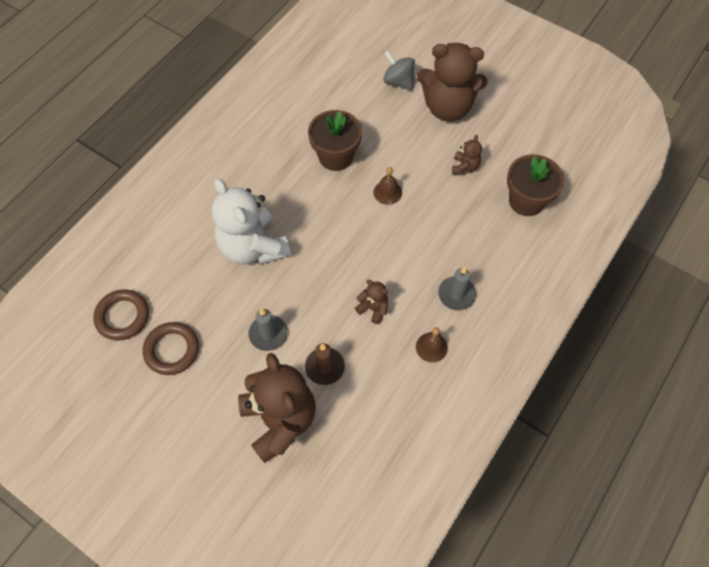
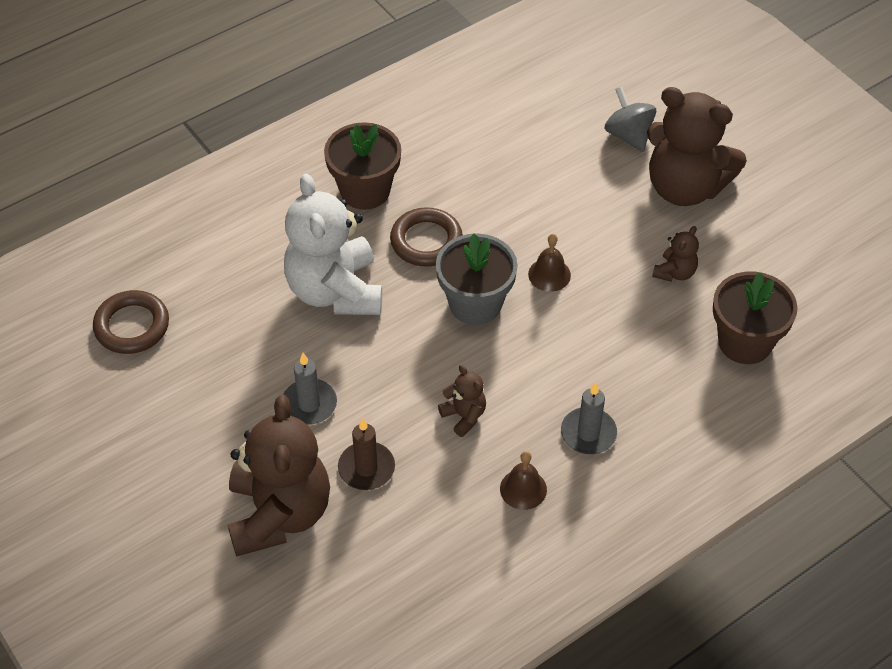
camera: 20 degrees right, 10 degrees down
(172, 350) = (177, 385): brown ring -> brown ring (426, 241)
(336, 156) = (497, 209): brown flower pot -> brown flower pot (365, 190)
(348, 227) = (475, 304): none -> grey flower pot

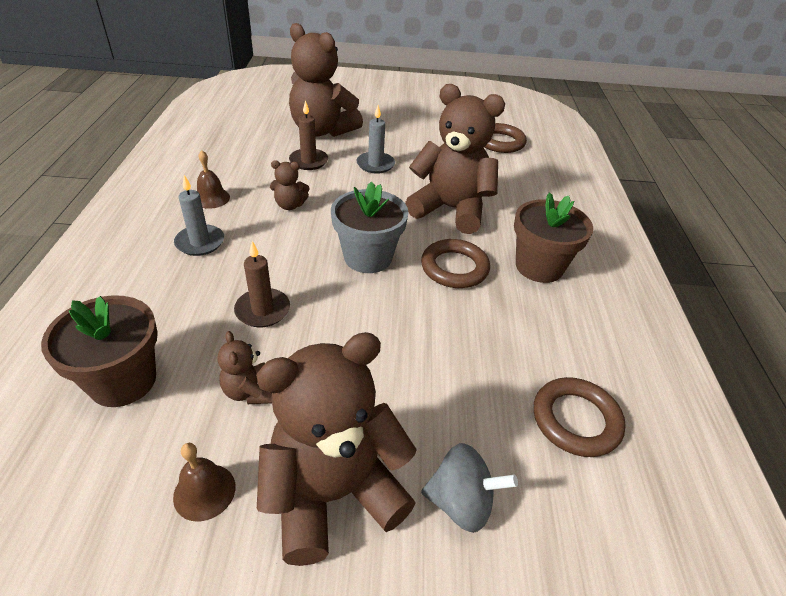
camera: 125 degrees right, 10 degrees down
(335, 291) = (451, 209): white teddy bear -> brown teddy bear
(515, 111) = (576, 420): none -> brown ring
(549, 274) = (347, 310): brown bell -> brown bell (204, 491)
(607, 323) = (262, 310): none -> brown candle

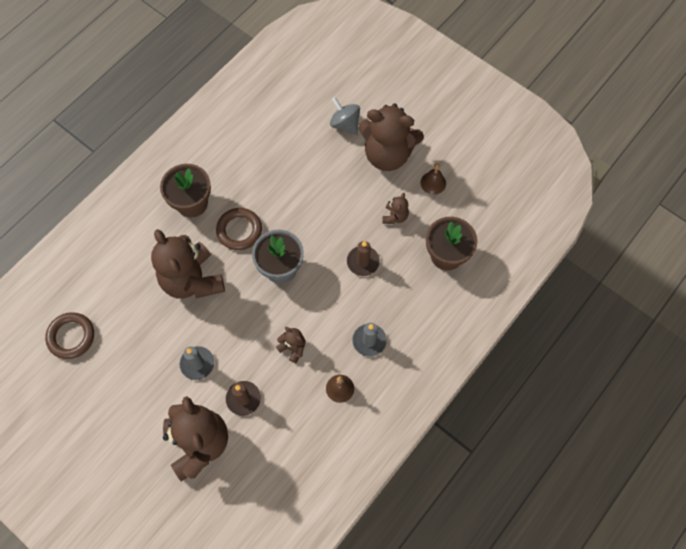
camera: 140 degrees left, 25 degrees up
(576, 420) = (271, 123): brown ring -> none

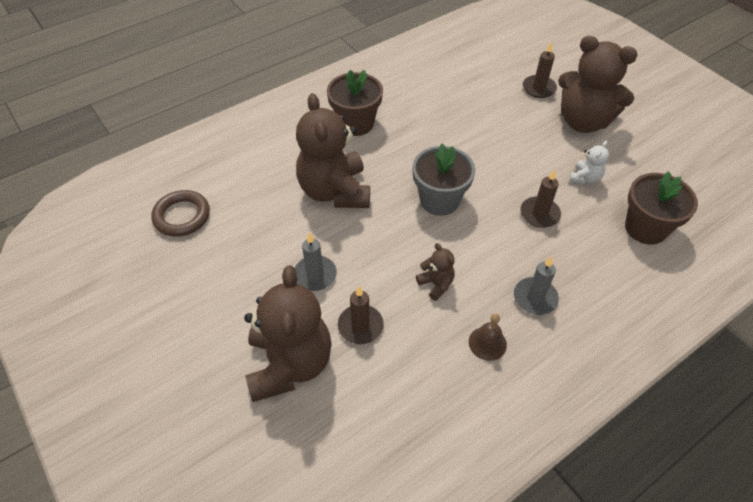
camera: 15 degrees right, 15 degrees down
(239, 230) = (401, 157): brown ring -> none
(345, 124) = (539, 88): grey spinning top -> brown candle
(395, 216) = (585, 178): brown teddy bear -> white teddy bear
(433, 183) = (634, 156): brown bell -> none

